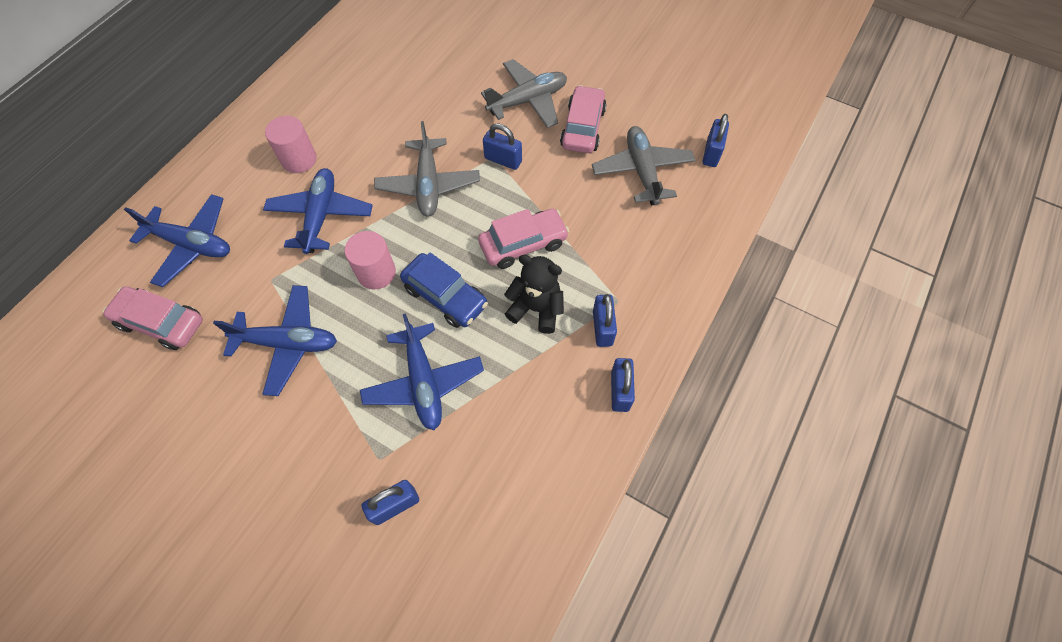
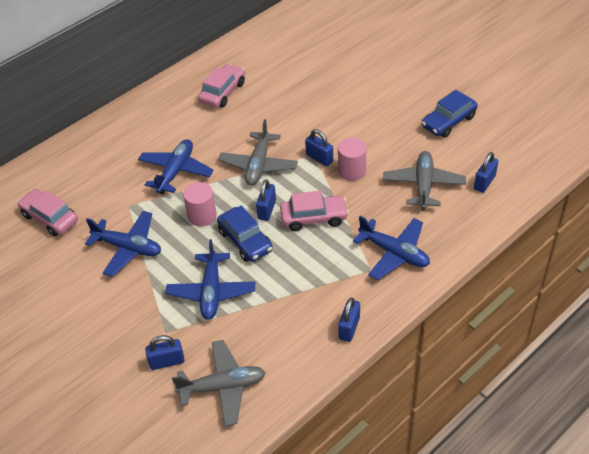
camera: 20 degrees right, 15 degrees down
(192, 244) = (84, 173): blue plane -> blue plane (394, 253)
(299, 159) = (172, 131): pink cylinder -> pink cylinder (352, 171)
(528, 101) = (353, 120): grey plane -> grey plane (223, 387)
(536, 309) = (308, 262): black teddy bear -> none
(582, 128) = (388, 146): pink car -> pink car (223, 92)
(602, 328) = (352, 285): blue padlock -> blue padlock (267, 210)
(642, 82) = (448, 121): none -> blue car

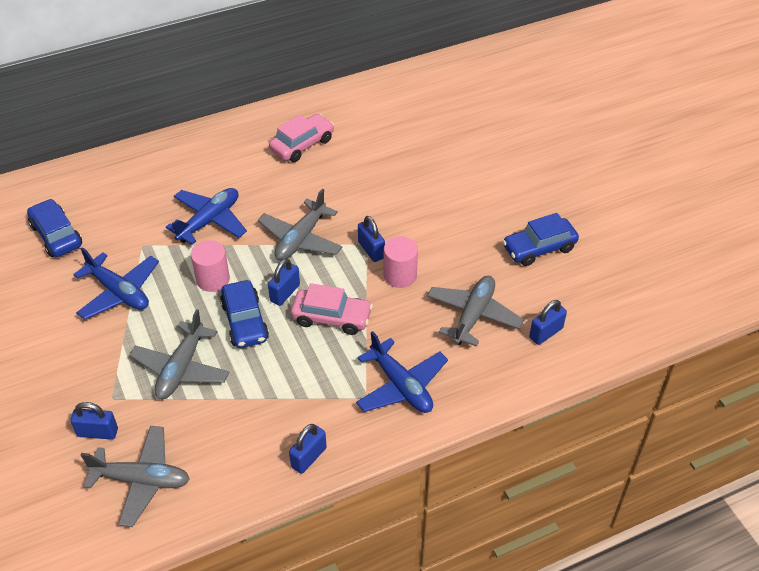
camera: 15 degrees right, 0 degrees up
(50, 218) = (56, 235): pink car -> blue car
(211, 292) = (181, 368): blue plane -> grey plane

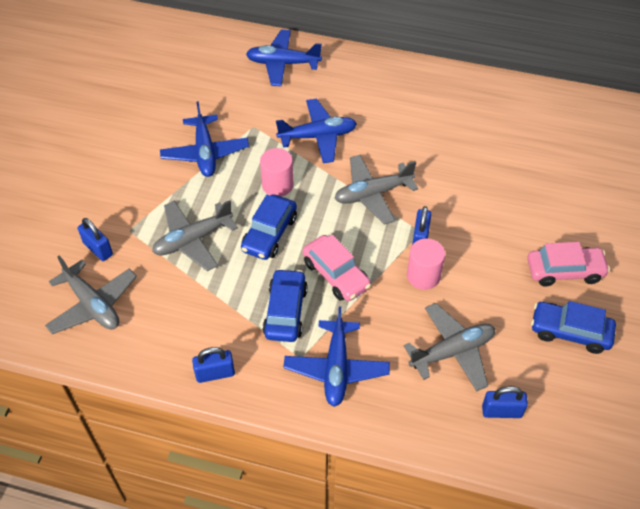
camera: 40 degrees right, 5 degrees up
(56, 235) = (203, 83): blue car -> blue car (285, 311)
(117, 179) = (283, 63): none -> blue plane
(285, 293) = (319, 230): blue padlock -> none
(302, 145) = (448, 115): pink car -> pink car (564, 271)

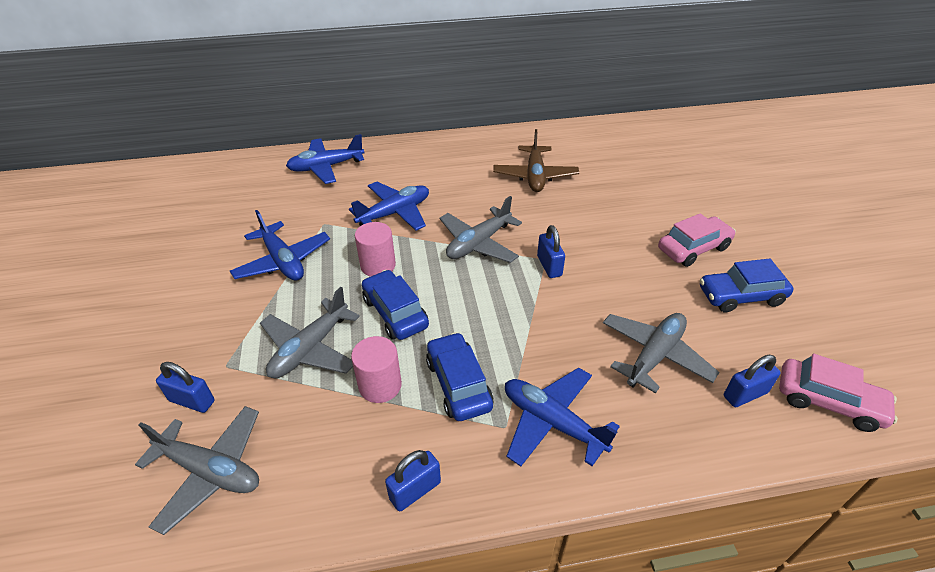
camera: 25 degrees left, 10 degrees down
(269, 234) = (395, 313): blue car -> blue car turned 150 degrees clockwise
(336, 274) = (489, 326): pink car -> pink car (828, 401)
(336, 368) = (552, 422): blue plane -> blue plane turned 150 degrees clockwise
(423, 276) = (575, 296): pink cylinder -> pink cylinder (380, 385)
(469, 139) = (535, 176): none -> brown plane

